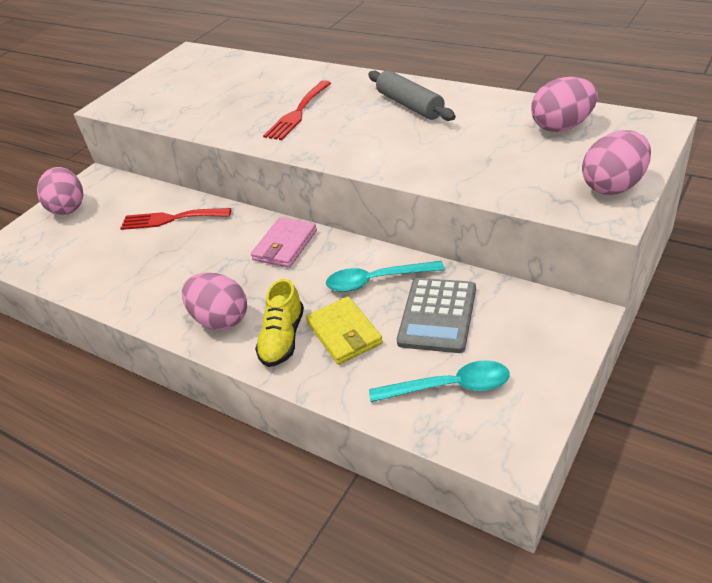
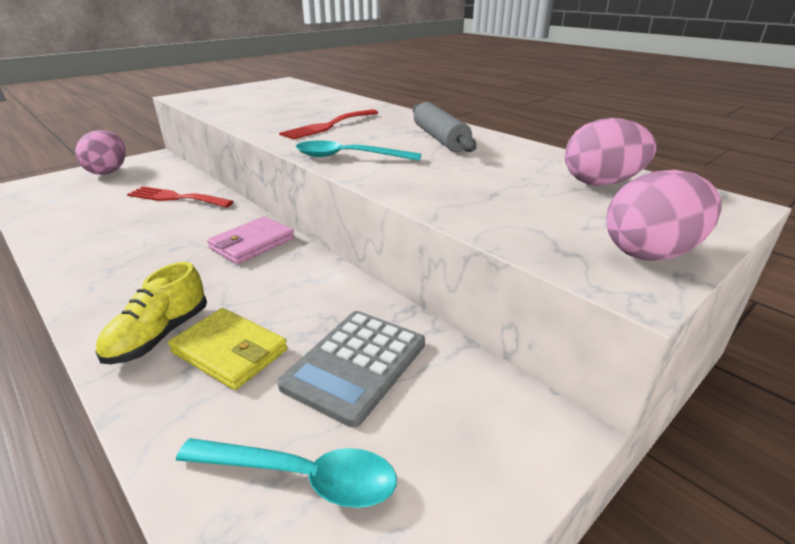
camera: 10 degrees right, 10 degrees down
(221, 319) = (120, 295): pink egg -> none
(344, 333) = (230, 351): yellow wallet -> yellow wallet turned 45 degrees counterclockwise
(376, 281) = (314, 302): turquoise spoon -> turquoise spoon (348, 157)

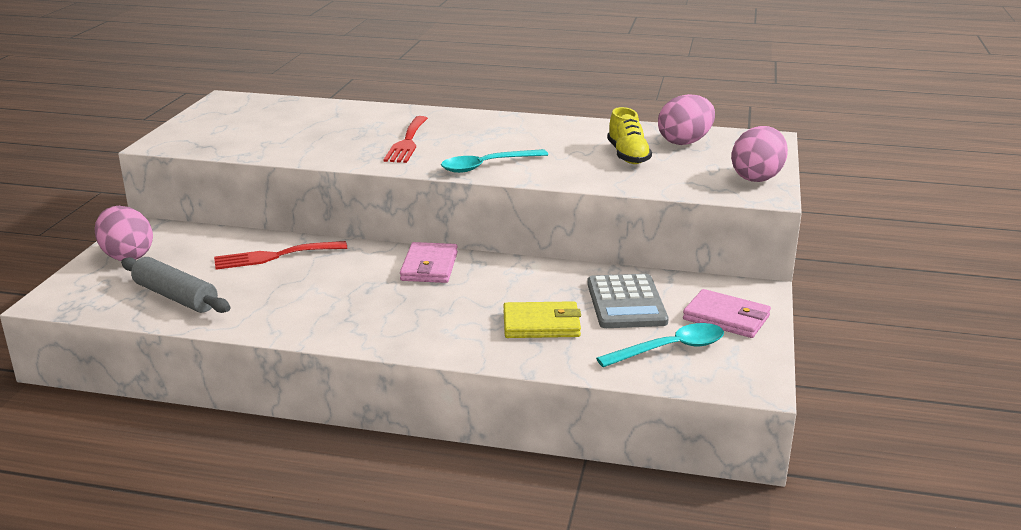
camera: 35 degrees left, 5 degrees down
(159, 336) = (479, 335): yellow shoe -> yellow shoe (628, 155)
(440, 138) = (525, 132): grey rolling pin -> grey rolling pin (176, 297)
(449, 459) = (726, 318): none -> pink wallet

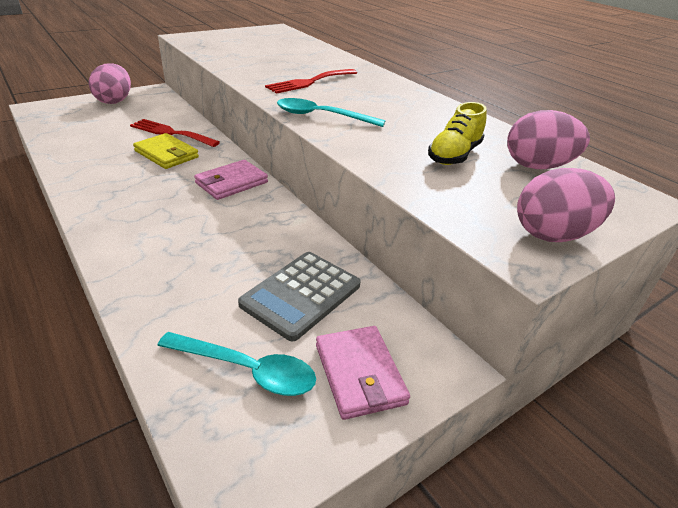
camera: 40 degrees right, 10 degrees up
(176, 297) = (80, 132): grey rolling pin -> none
(541, 324) = (204, 271): yellow wallet -> yellow wallet (166, 154)

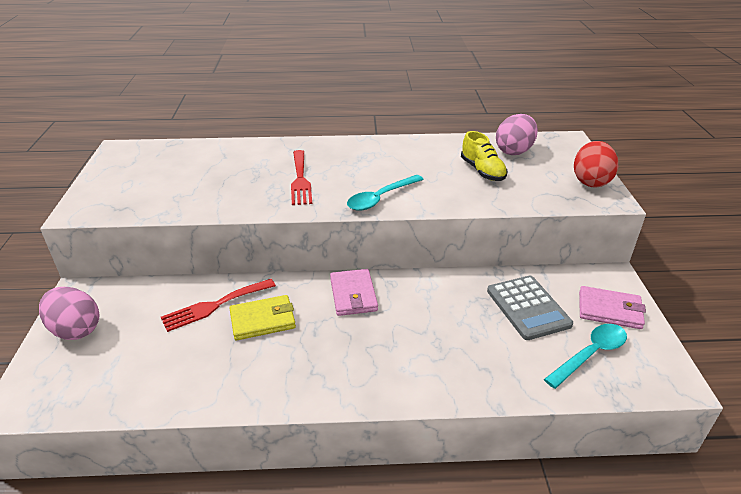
camera: 55 degrees left, 0 degrees up
(553, 234) = (590, 181): pink egg -> red egg

